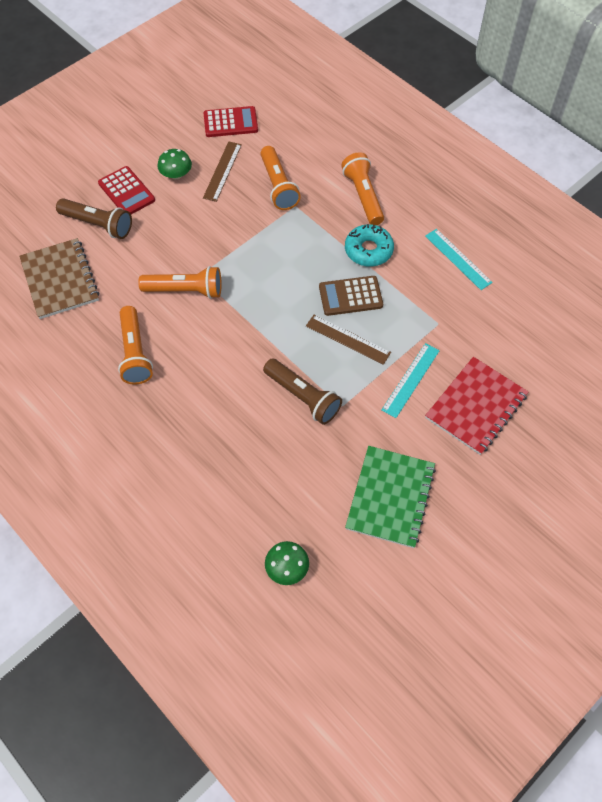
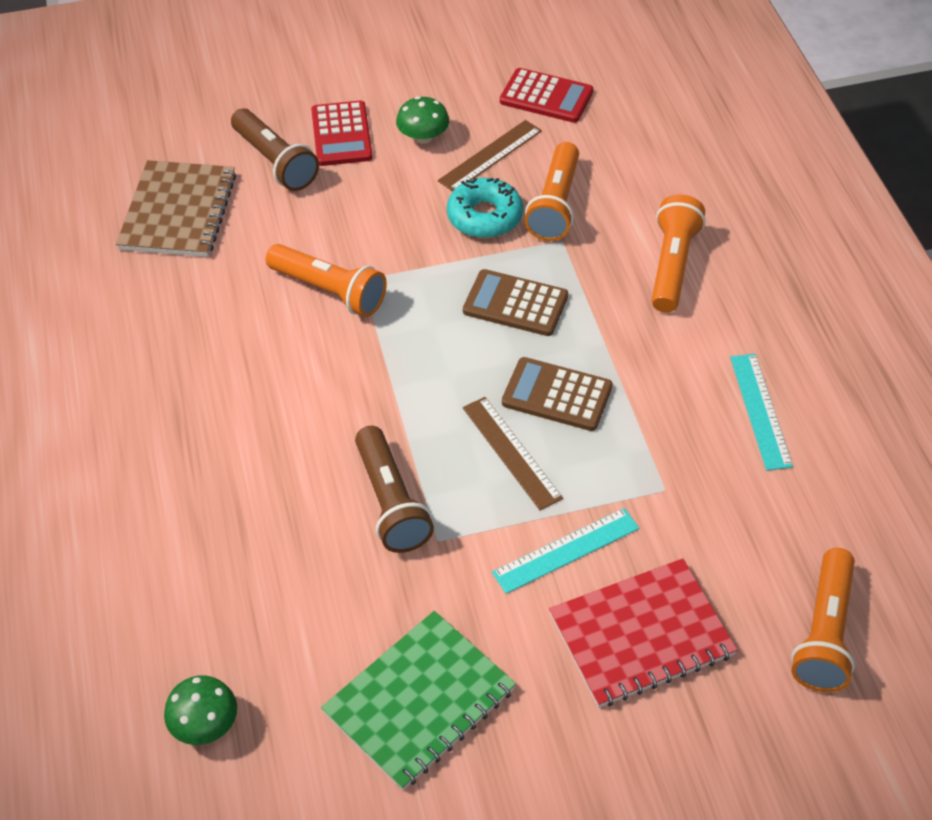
camera: 30 degrees right, 10 degrees down
(135, 353) = (207, 343): orange flashlight -> orange flashlight (824, 633)
(294, 253) = (515, 304): none -> brown calculator
(368, 250) = (628, 343): turquoise donut -> turquoise donut (484, 216)

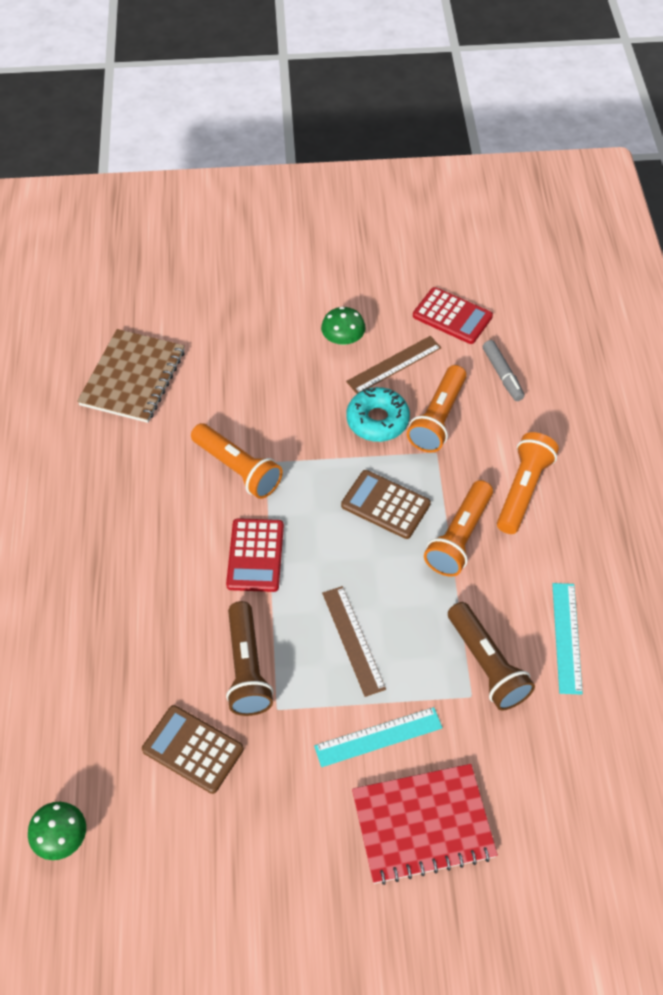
camera: 10 degrees right, 5 degrees up
(275, 162) = (219, 344): brown flashlight -> brown flashlight (486, 664)
(341, 134) = (277, 327): red calculator -> red calculator (255, 555)
(419, 701) = (232, 850): green notebook -> none
(557, 395) = (401, 594): brown calculator -> brown calculator (193, 749)
(619, 149) = (502, 375): none -> grey marker
(824, 633) = (574, 851): orange flashlight -> orange flashlight (459, 537)

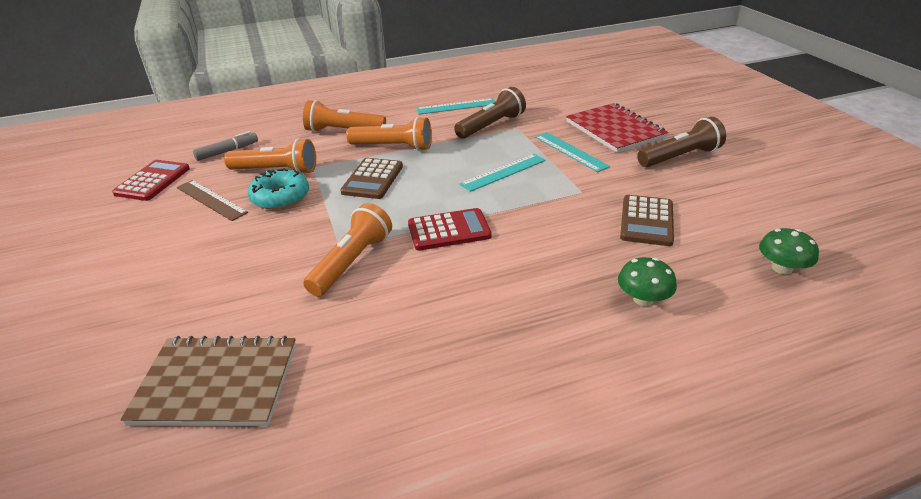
camera: 105 degrees left, 20 degrees down
(247, 668) = (559, 211): brown flashlight -> brown flashlight (680, 157)
(343, 339) = (171, 233): green mushroom -> green mushroom (643, 299)
(353, 640) = (503, 172): brown ruler -> turquoise ruler

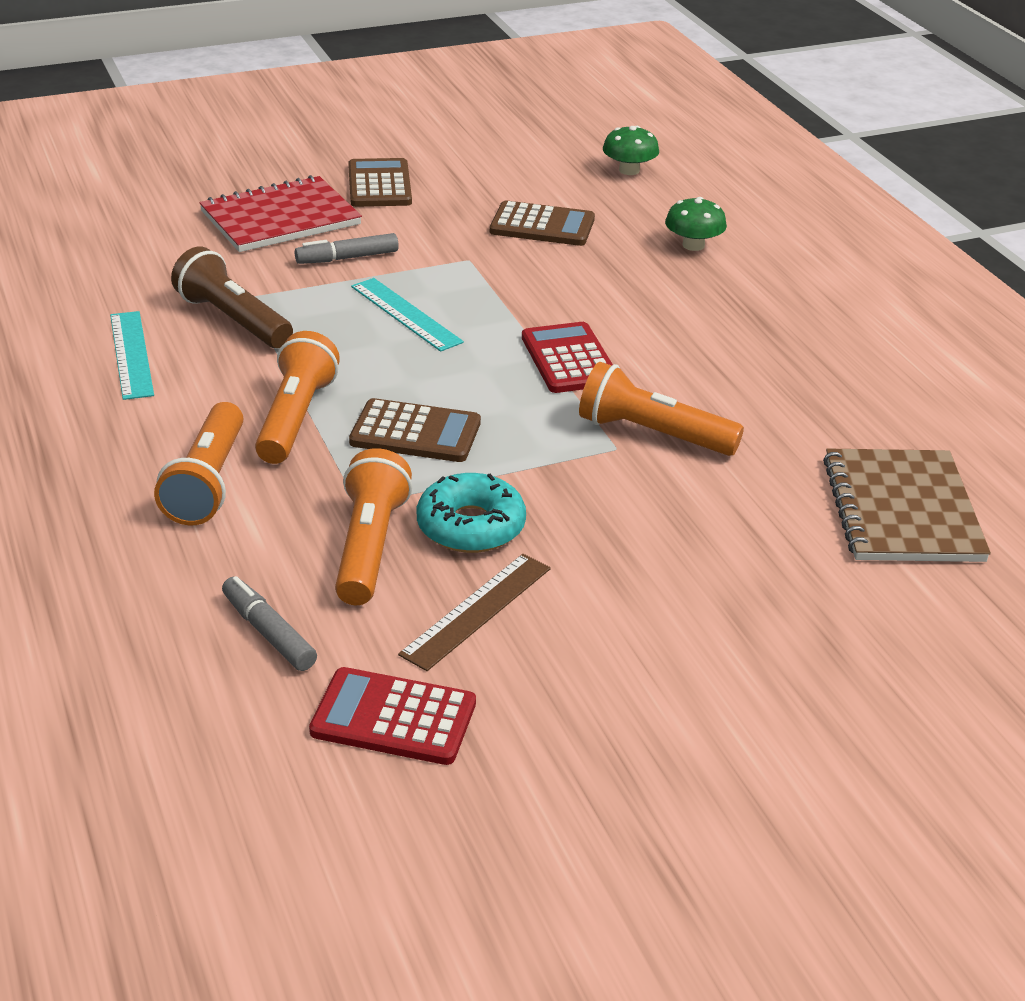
camera: 95 degrees left, 0 degrees up
(570, 151) = (347, 258): turquoise ruler -> grey marker
(680, 157) = (379, 185): brown flashlight -> brown calculator

